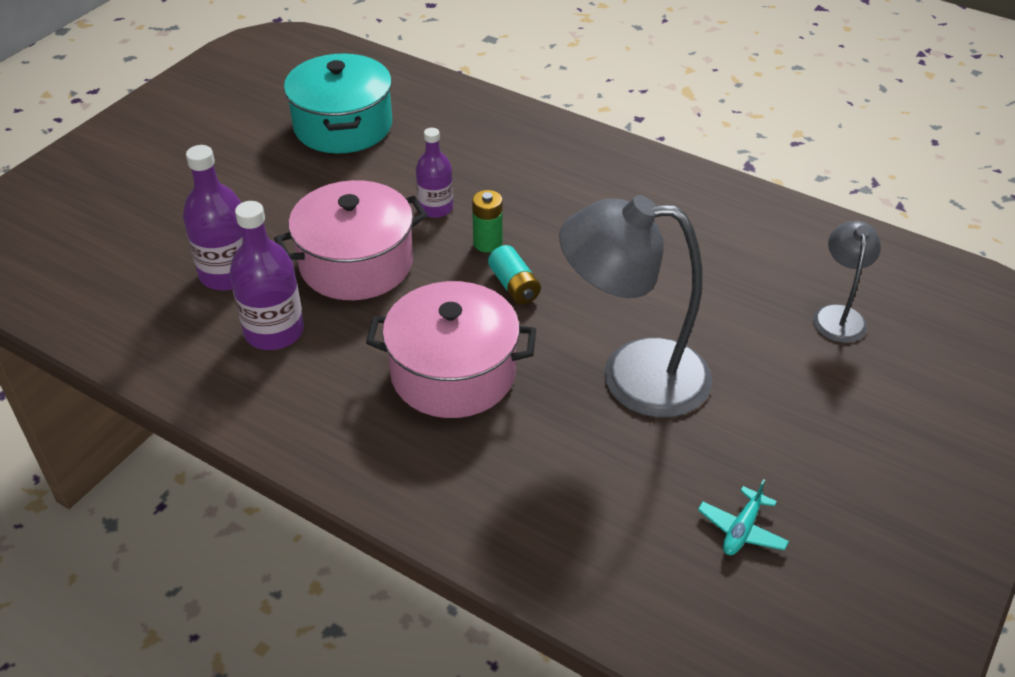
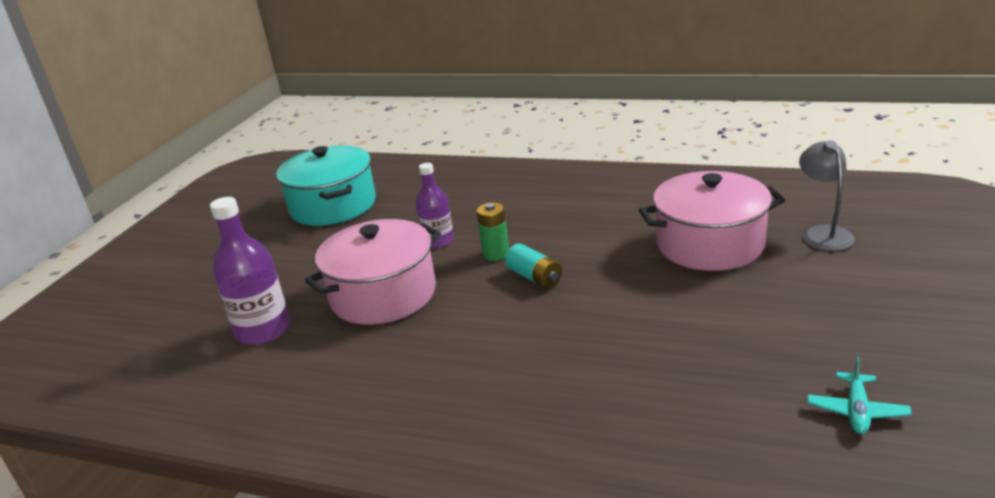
camera: 10 degrees left, 15 degrees down
(274, 331) = (324, 364): purple bottle -> none
(453, 373) = (512, 354): pink pot -> pink pot (710, 244)
(632, 376) = (677, 316): grey lamp -> none

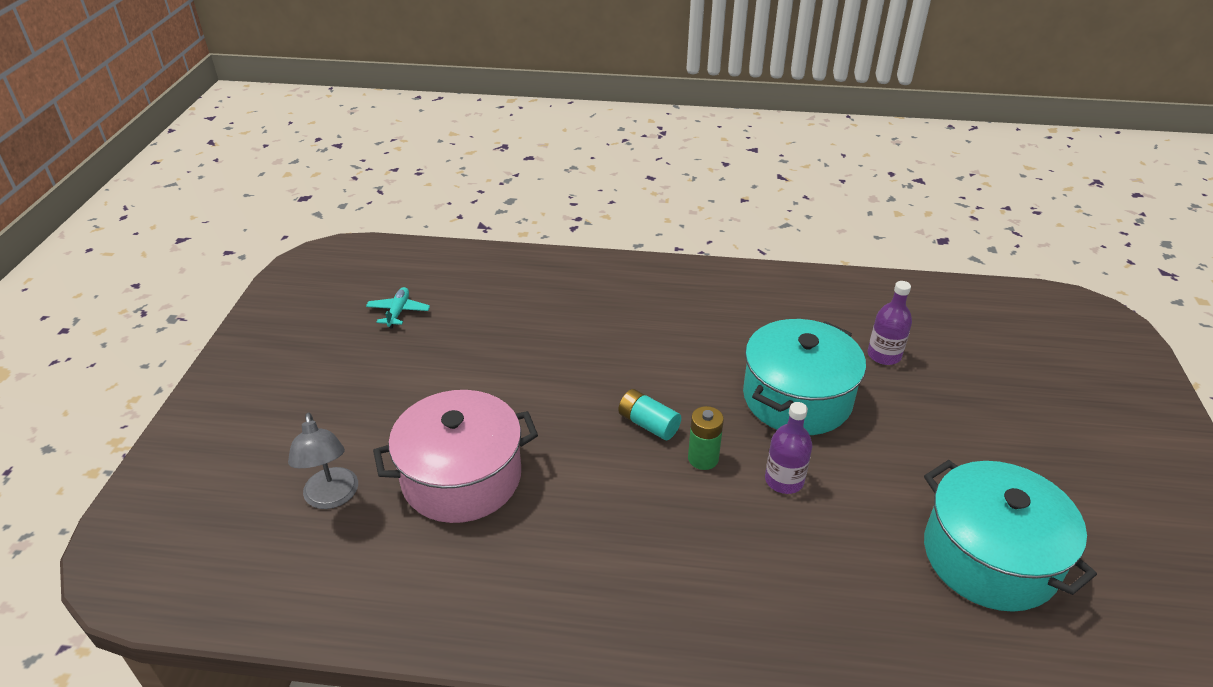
camera: 165 degrees right, 10 degrees up
(263, 330) = (884, 355): purple bottle -> purple bottle, size x0.66
(383, 294) = (797, 398): pink pot -> turquoise pot

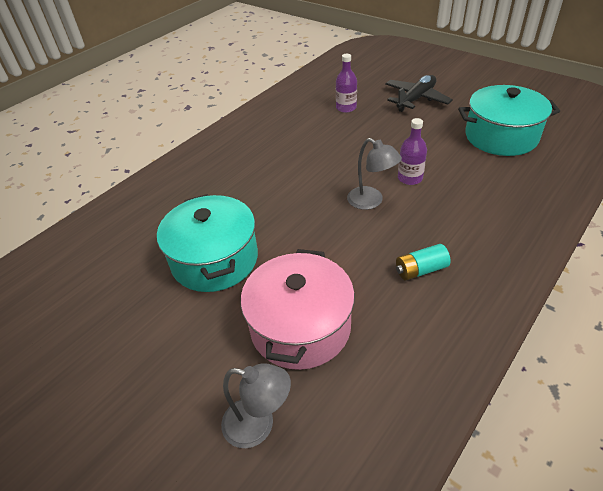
camera: 55 degrees left, 5 degrees up
(398, 312) = (78, 305): turquoise plane -> none
(648, 424) = (325, 213): turquoise battery -> turquoise battery (421, 270)
(703, 458) = (371, 201): green battery -> grey lamp
(797, 398) = (352, 148): turquoise pot -> turquoise pot (215, 259)
(988, 420) = (416, 99): none -> black plane

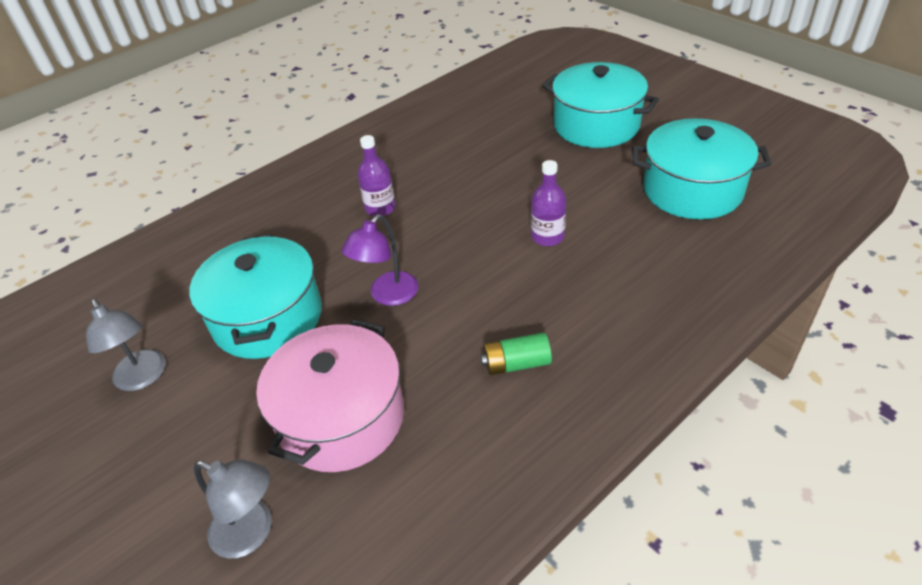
camera: 10 degrees right, 0 degrees up
(304, 232) = (388, 296): none -> purple lamp
(346, 108) = (498, 129): purple bottle -> purple bottle (380, 208)
(371, 201) = (486, 263): grey lamp -> grey lamp (143, 378)
(416, 99) = (596, 125): black plane -> turquoise pot
(421, 270) = (516, 364): turquoise battery -> green battery

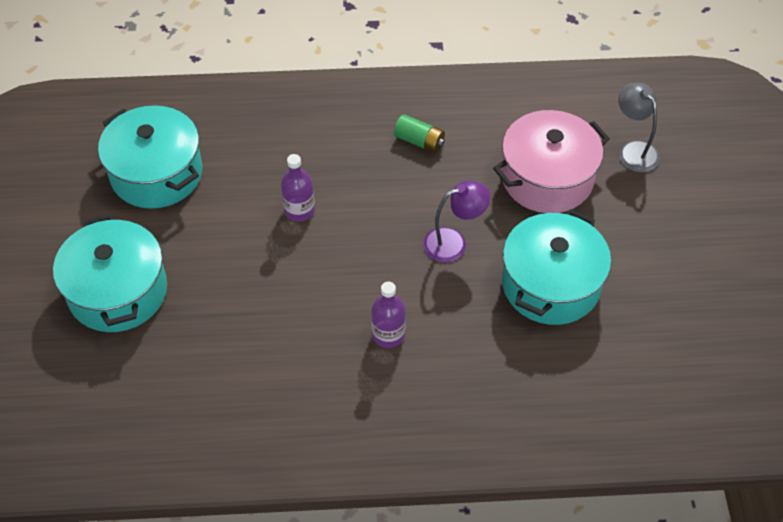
camera: 145 degrees left, 10 degrees up
(143, 378) = (663, 293): grey lamp -> none

